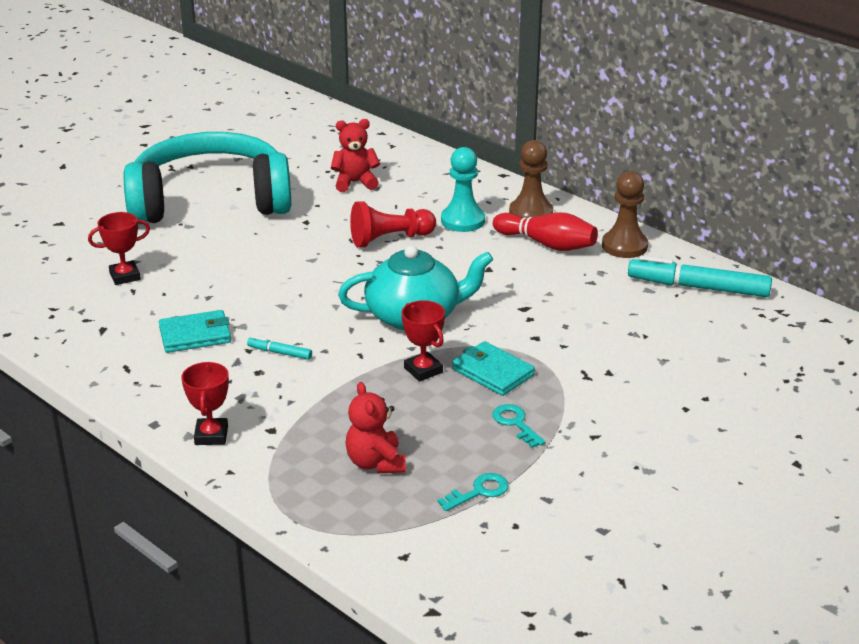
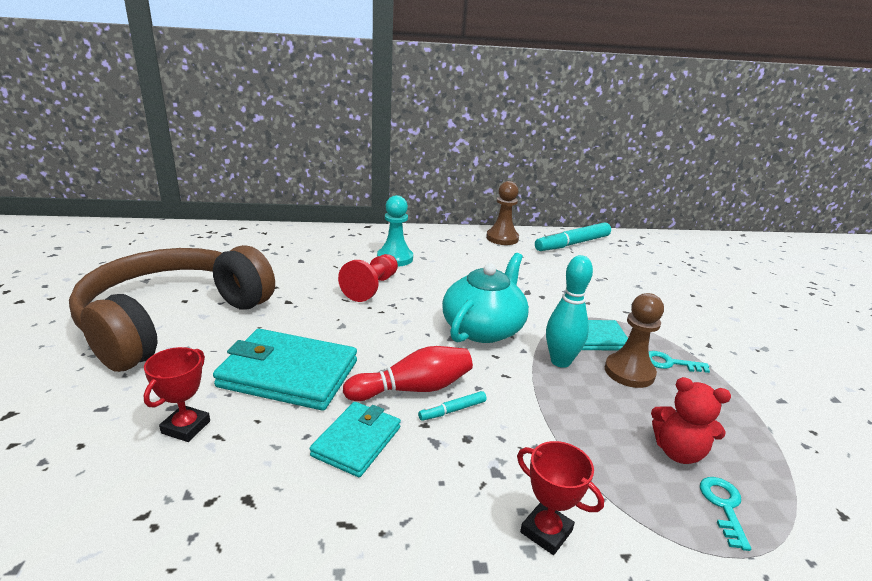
camera: 50 degrees left, 5 degrees down
(210, 201) = (172, 320): turquoise headphones -> brown headphones
(222, 275) = (288, 374): none -> turquoise wallet
(355, 183) = (279, 262): red teddy bear -> none
(423, 370) = (560, 361): red trophy -> turquoise bowling pin
(479, 492) = (756, 424): turquoise key -> turquoise key (723, 506)
(531, 213) = (424, 240): brown pawn -> brown pawn (629, 372)
(547, 244) = (465, 252): red bowling pin -> red bowling pin (413, 389)

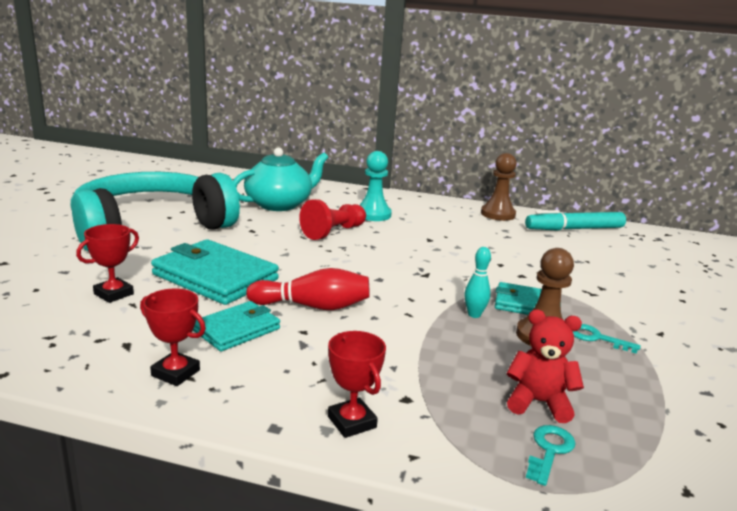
camera: 20 degrees right, 5 degrees down
(172, 320) = (151, 228): brown headphones -> turquoise headphones
(330, 524) = (175, 373): none -> red trophy
(452, 410) = (336, 327): turquoise marker -> none
(483, 328) = (416, 277): turquoise teapot -> turquoise teapot (280, 204)
(560, 361) = (474, 314): turquoise bowling pin -> turquoise bowling pin, size x0.61
(678, 452) = (538, 403): red teddy bear -> red teddy bear turned 150 degrees clockwise

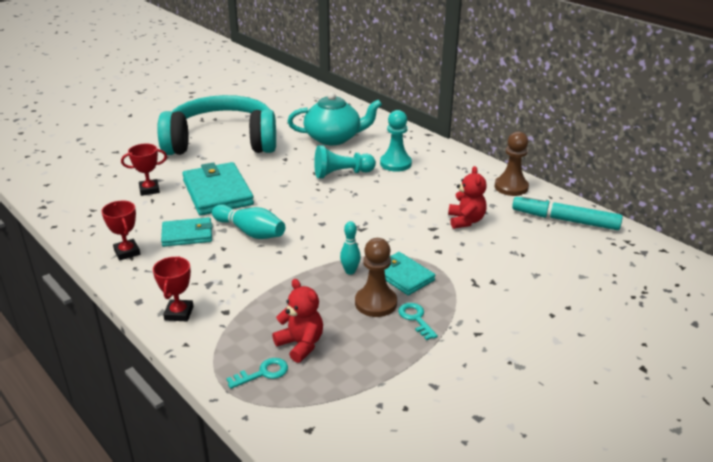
camera: 35 degrees right, 10 degrees up
(313, 306) = (250, 232): red bowling pin -> turquoise bowling pin
(333, 232) = (342, 174): red pawn -> turquoise pawn
(504, 246) = (465, 221): none -> red teddy bear

